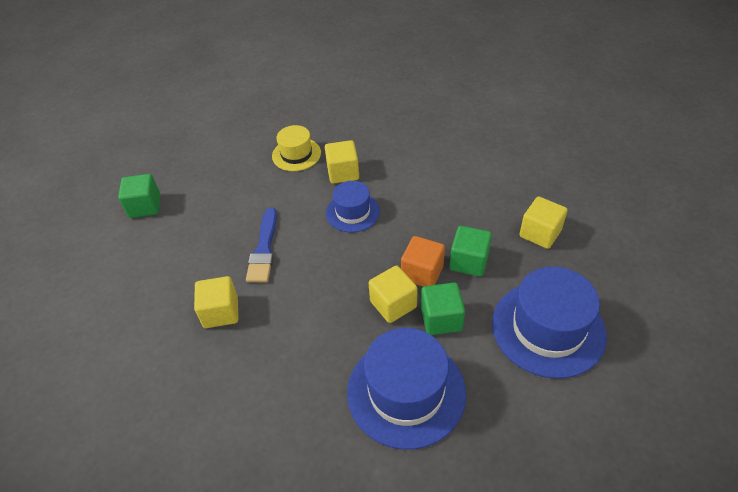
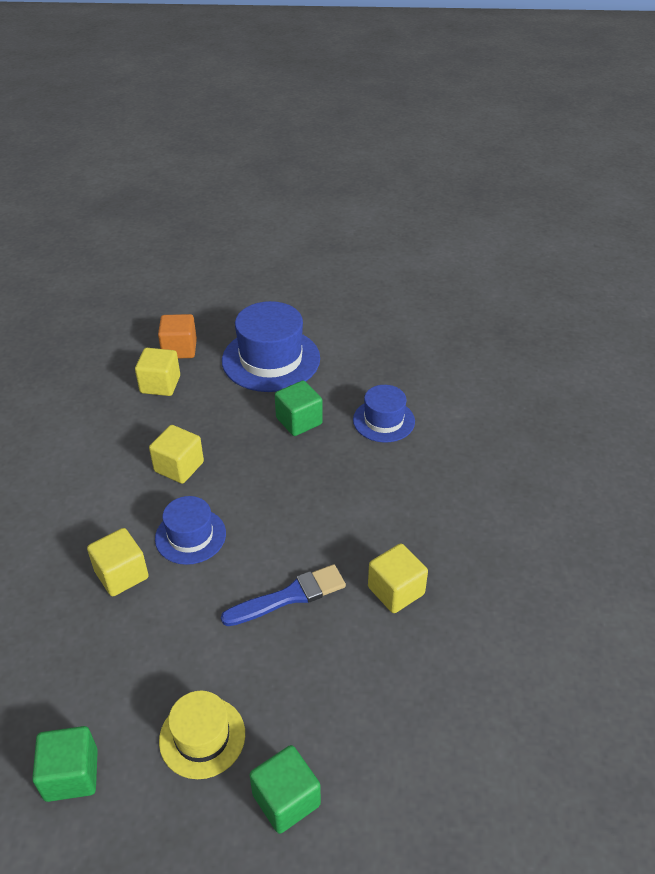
camera: 120 degrees left, 5 degrees down
(296, 154) = (98, 648): yellow hat -> yellow hat (202, 737)
(393, 304) = (302, 457): yellow cube -> yellow cube (179, 467)
(406, 391) = (383, 420): blue hat -> blue hat, size x0.58
(422, 273) = (252, 449): orange cube -> orange cube (179, 349)
(469, 261) = (221, 421): green cube -> green cube (71, 774)

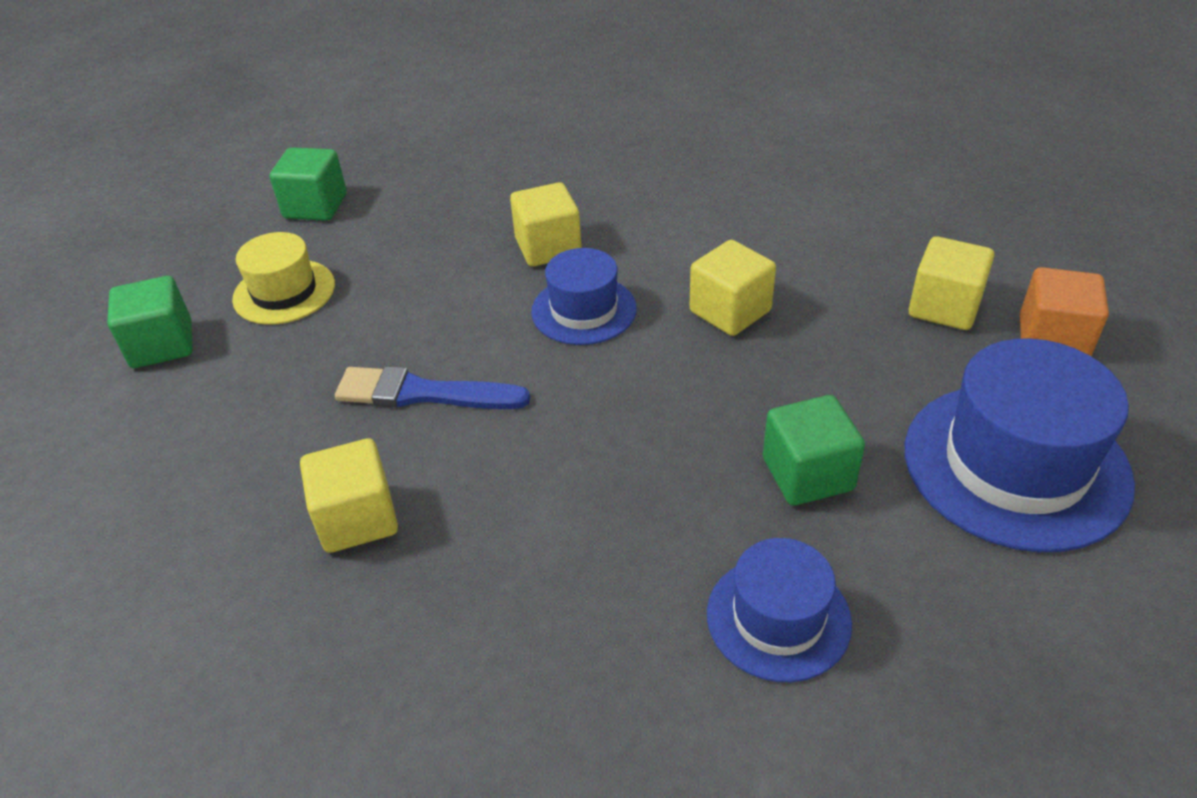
camera: 110 degrees right, 0 degrees up
(289, 596) = (423, 393): blue brush -> blue brush turned 105 degrees clockwise

